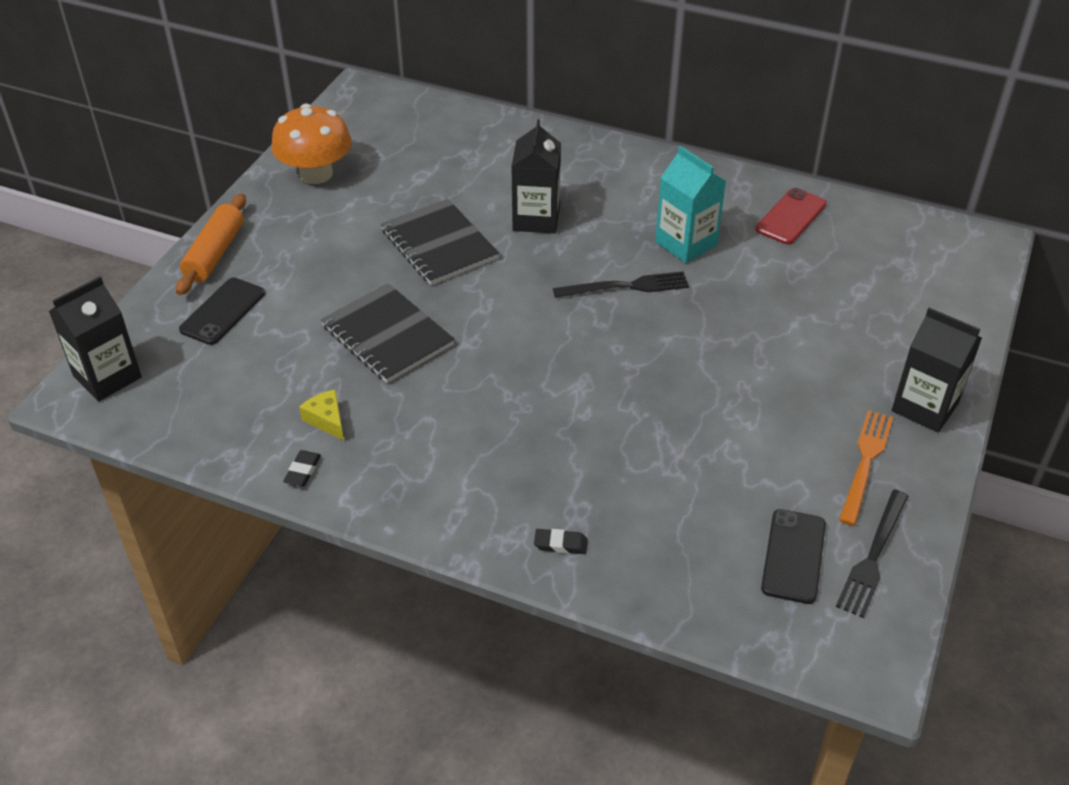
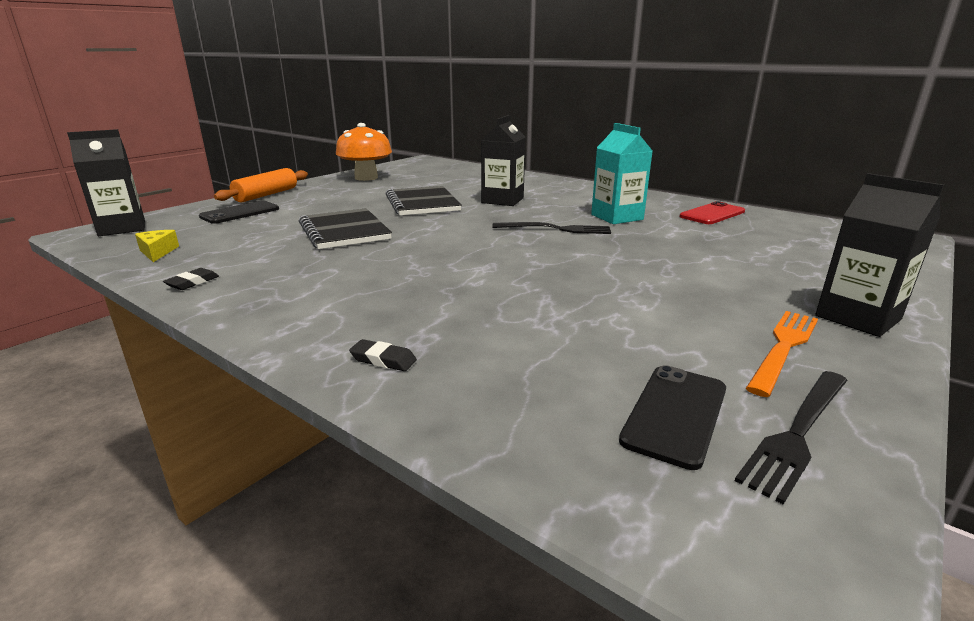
camera: 15 degrees right, 20 degrees down
(326, 420) = (248, 261): yellow cheese -> yellow cheese (157, 252)

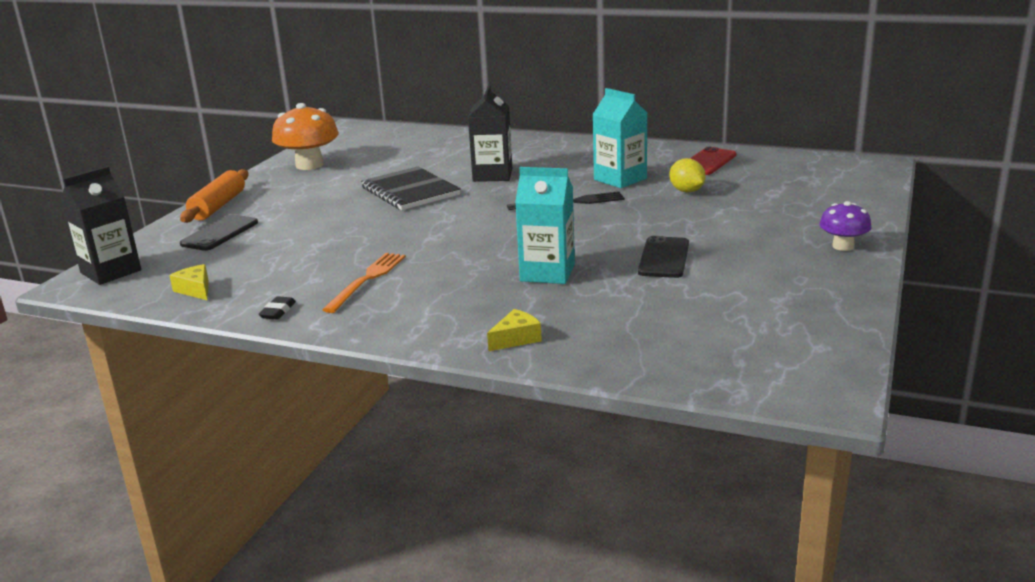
camera: 15 degrees left, 0 degrees up
(344, 231) = (362, 237): black notebook -> none
(383, 360) = (516, 339): black eraser -> yellow cheese
(482, 290) = (547, 273): none -> turquoise carton
(675, 414) = (738, 333): black phone -> black phone (664, 258)
(679, 235) = (687, 191): none -> yellow lemon
(784, 348) = (795, 278): orange fork -> orange fork (367, 280)
(797, 432) = (813, 329): black fork -> none
(857, 318) = (843, 246): black carton -> purple mushroom

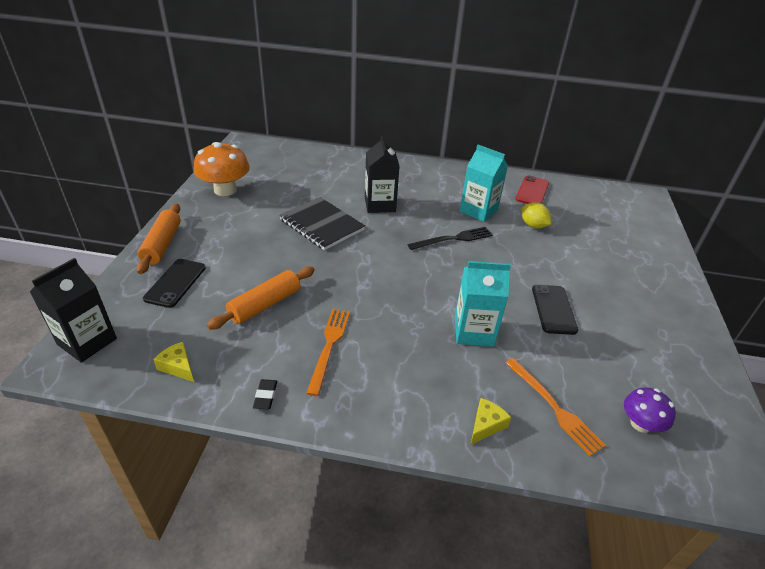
camera: 15 degrees left, 15 degrees up
(310, 250) = (265, 305): none -> orange rolling pin
(609, 329) = (554, 407): none -> orange fork
(843, 246) = (672, 292): purple mushroom -> purple mushroom (640, 424)

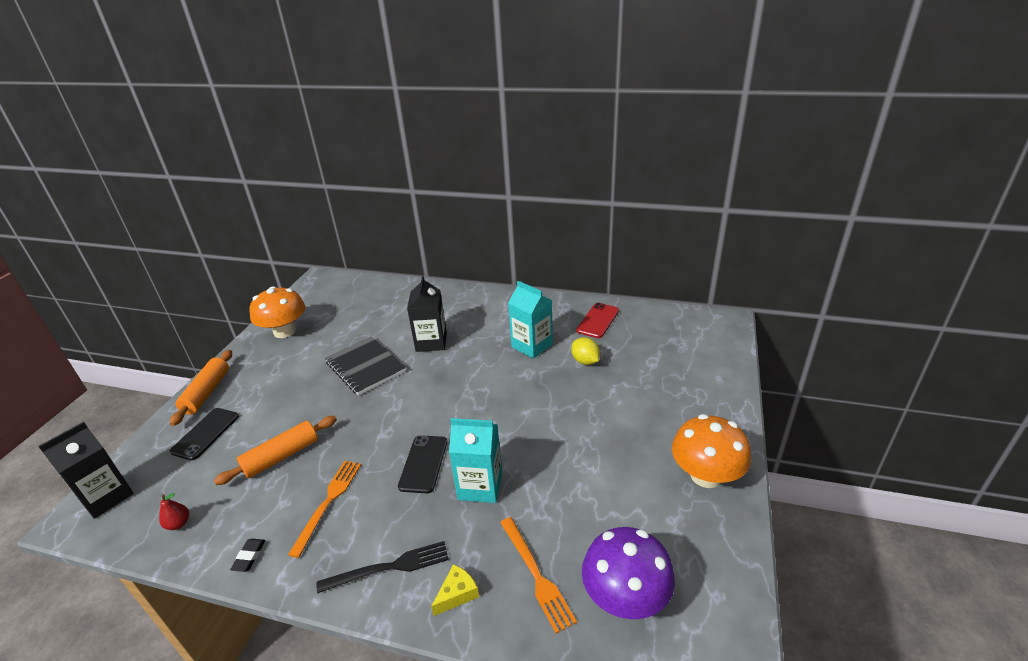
camera: 10 degrees right, 5 degrees down
(178, 366) = (179, 524): yellow cheese -> red pear
(453, 239) = (494, 379): black fork -> black fork (389, 567)
(553, 309) = (574, 460): black phone -> black phone (423, 464)
(640, 424) = (625, 597): purple mushroom -> purple mushroom, size x1.74
(674, 323) = (706, 475): none -> orange mushroom

